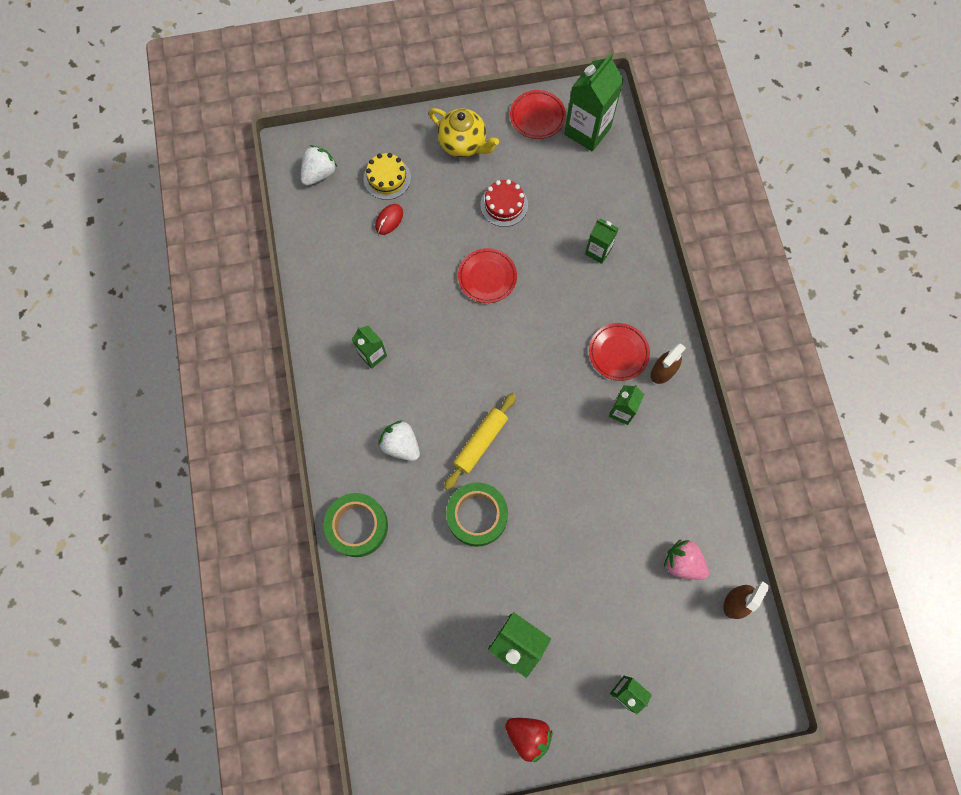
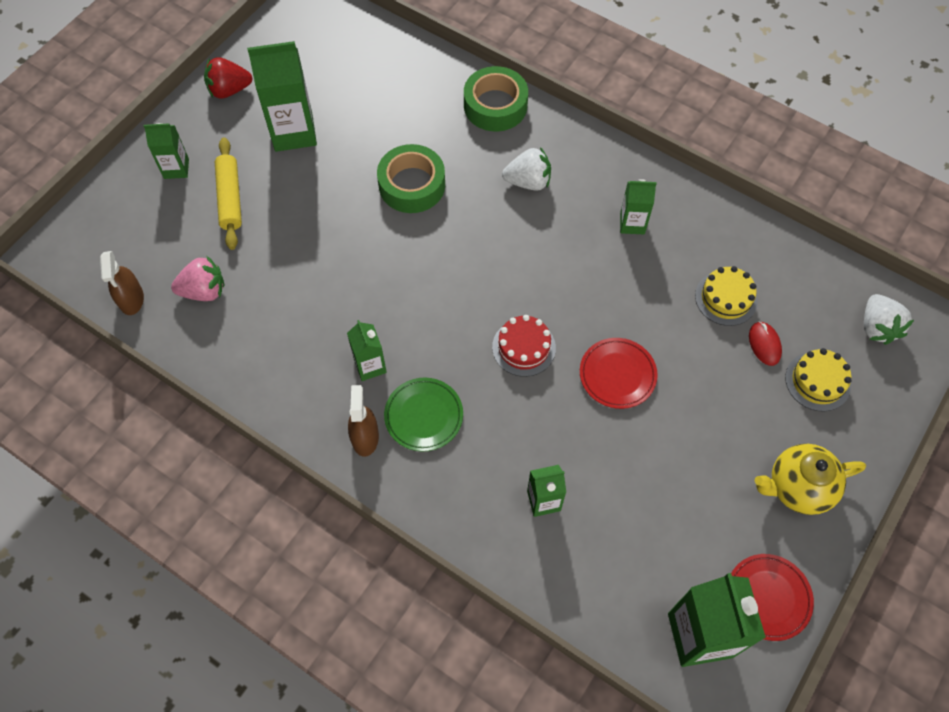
camera: 135 degrees right, 10 degrees down
(376, 262) = (726, 298): none -> yellow cake
(480, 442) = (467, 236): yellow rolling pin -> yellow rolling pin (230, 198)
(504, 205) = (684, 461): red cake -> red cake (524, 347)
(618, 353) = (424, 416): red plate -> green plate

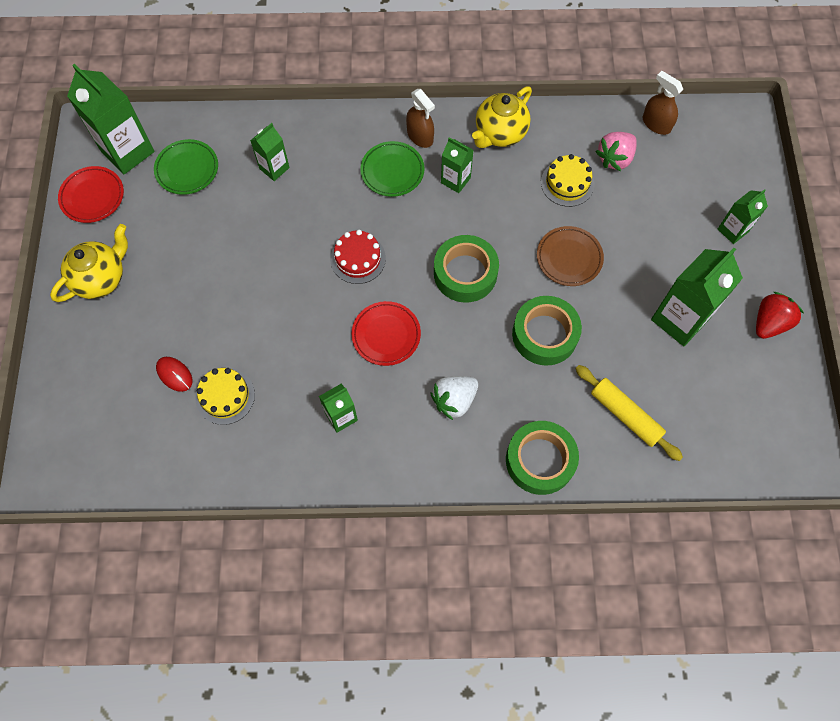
camera: 145 degrees right, 5 degrees up
(230, 198) = (669, 234): yellow rolling pin -> yellow rolling pin (625, 415)
(284, 387) = (500, 133): none -> yellow teapot
(334, 231) = (569, 258): none -> brown plate
(435, 273) = (465, 273): none -> green tape
(617, 375) = (276, 280): red plate -> red plate (386, 335)
(641, 563) = (187, 169): none -> green plate
(817, 381) = (118, 369): yellow cake -> yellow cake (567, 183)
(877, 327) = (86, 448): white strawberry -> none

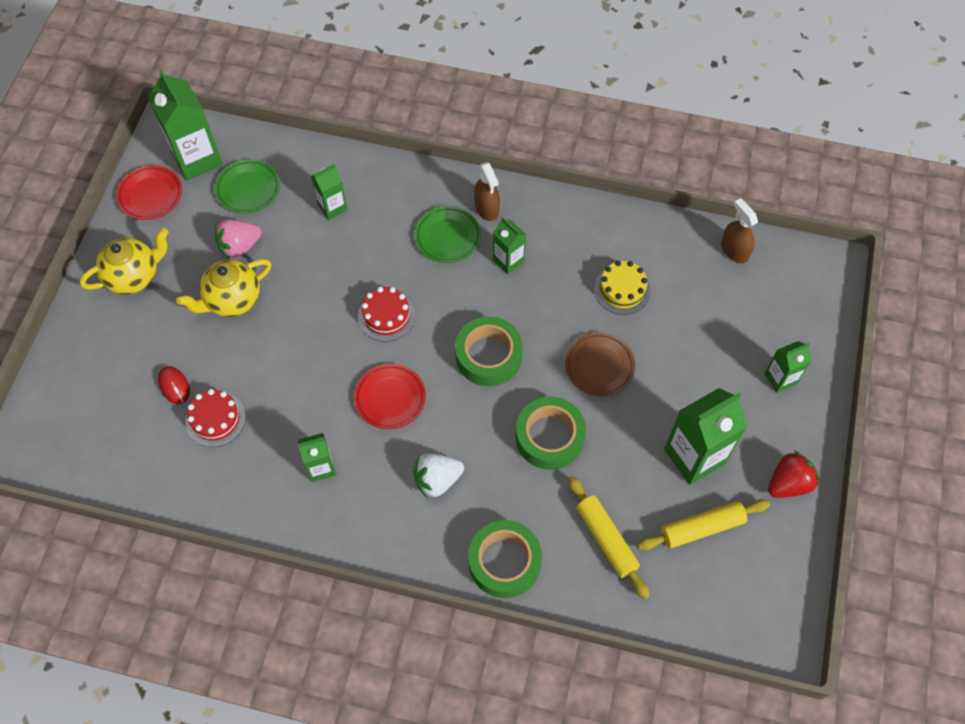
camera: 15 degrees right, 5 degrees down
(225, 396) = (215, 419): yellow cake -> red cake
(500, 133) = (568, 223): yellow teapot -> yellow teapot (232, 300)
(615, 158) = (679, 276): pink strawberry -> pink strawberry (239, 247)
(706, 382) = (701, 528): none -> yellow rolling pin

